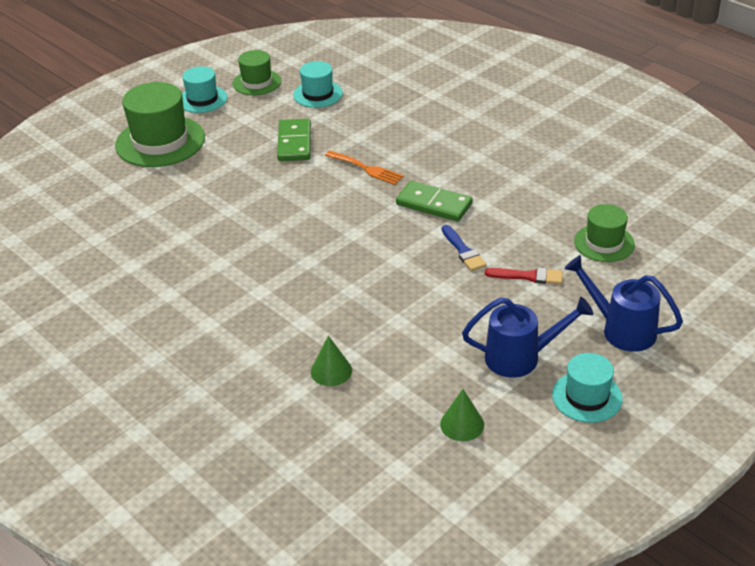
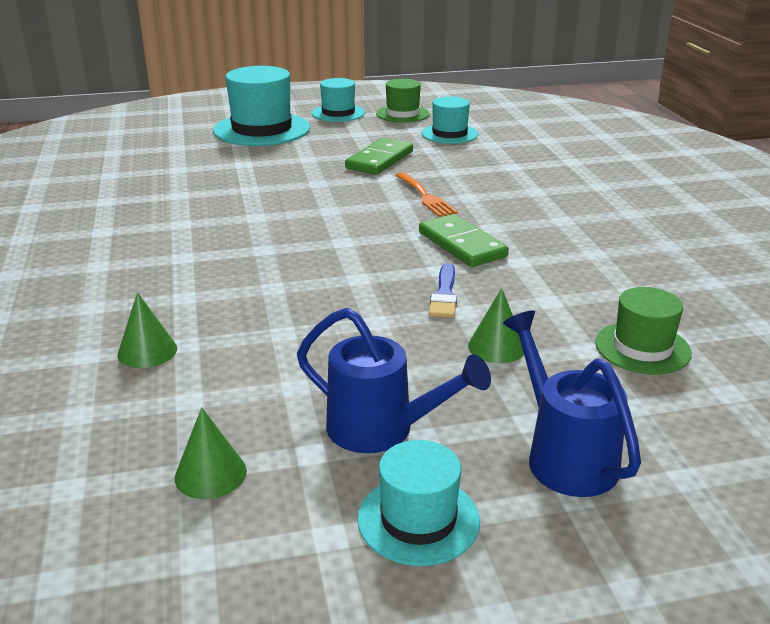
camera: 30 degrees right, 10 degrees down
(160, 141) = (262, 129): green hat -> turquoise hat
(528, 276) = (496, 347): red brush -> green cone

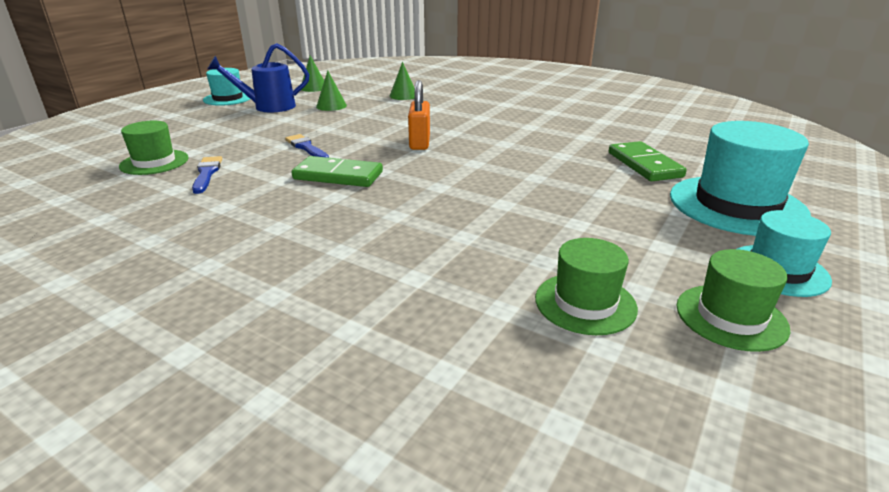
camera: 135 degrees right, 0 degrees up
(323, 250) = (419, 142): none -> orange padlock
(379, 160) = (552, 220): green domino -> green domino (644, 165)
(425, 197) = (431, 200): orange fork -> none
(449, 134) = (585, 303): turquoise hat -> green hat
(496, 347) = (246, 138): green cone -> green cone (331, 106)
(564, 455) = (181, 121): blue watering can -> none
(587, 300) = (207, 173): none -> blue brush

